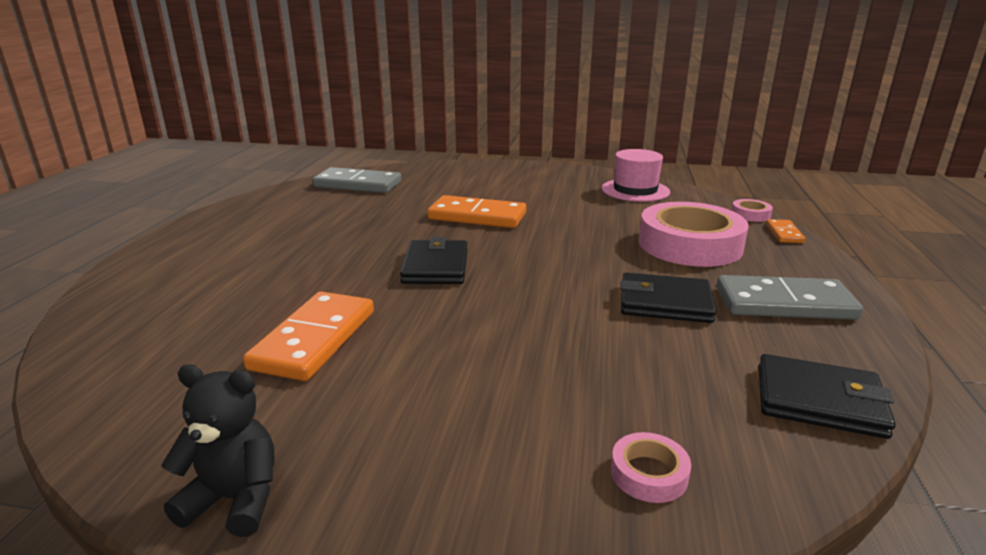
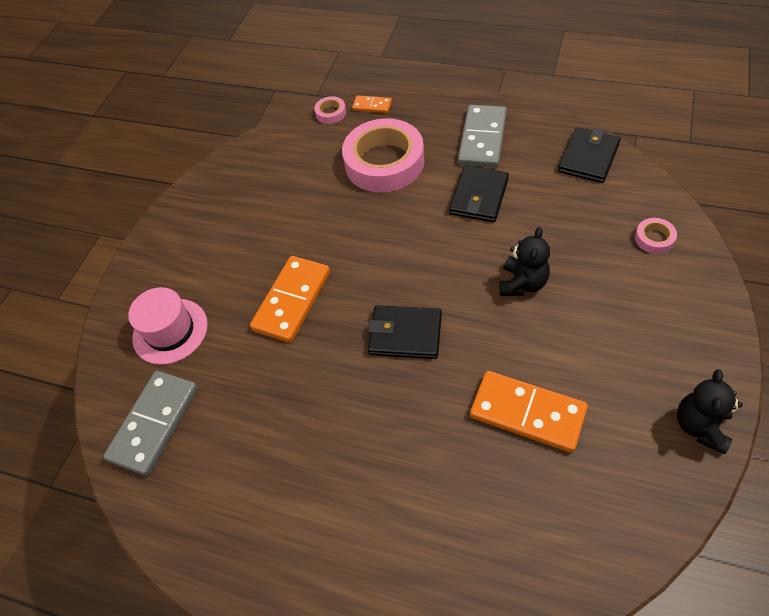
camera: 75 degrees left, 30 degrees up
(517, 336) = (522, 283): none -> black teddy bear
(635, 190) = (253, 172): pink hat -> pink hat (170, 331)

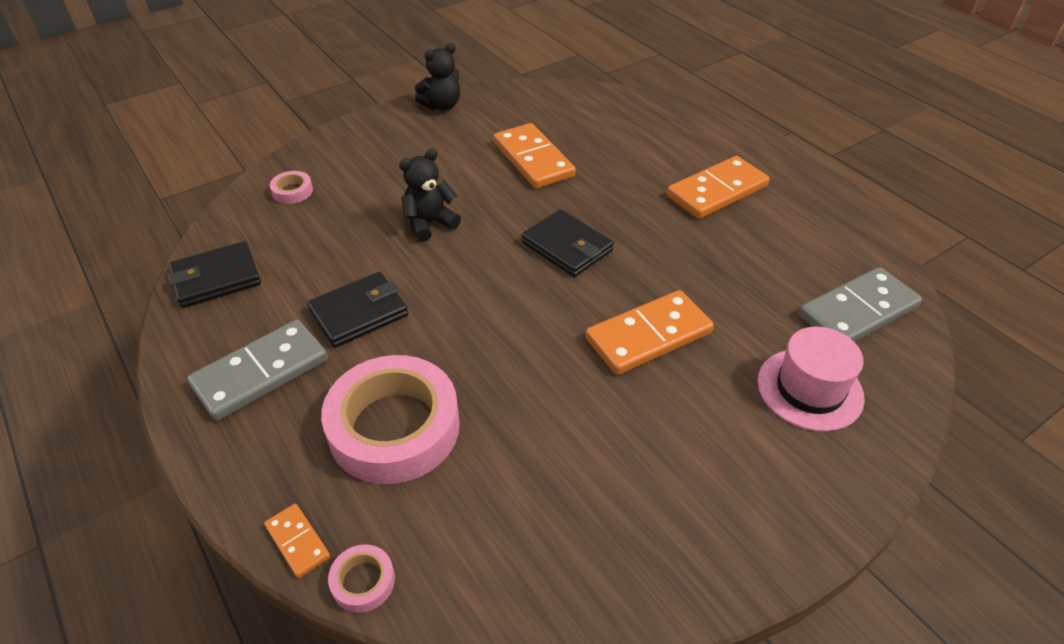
camera: 150 degrees left, 10 degrees down
(332, 496) = (717, 191): none -> orange domino

